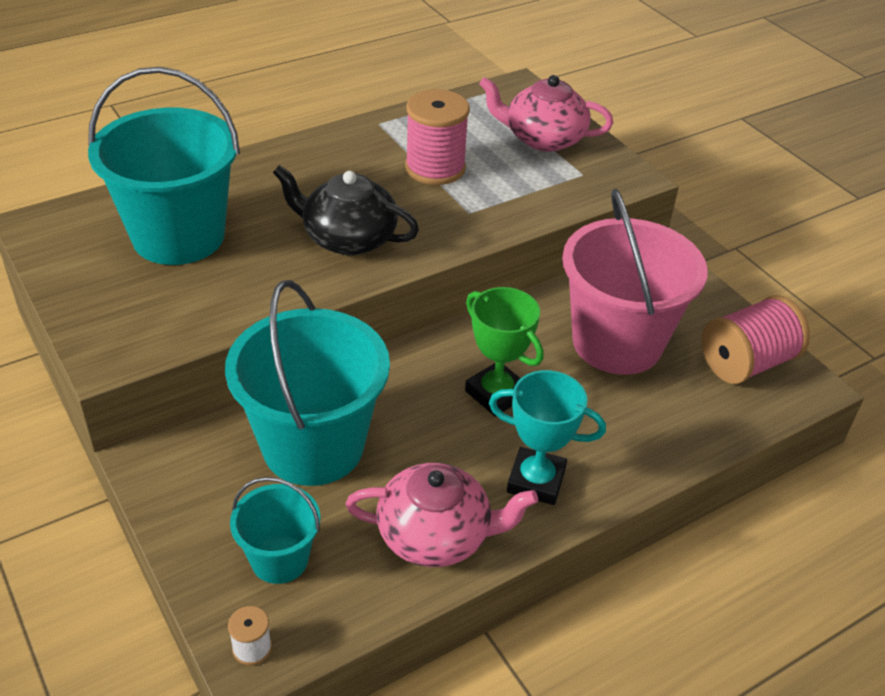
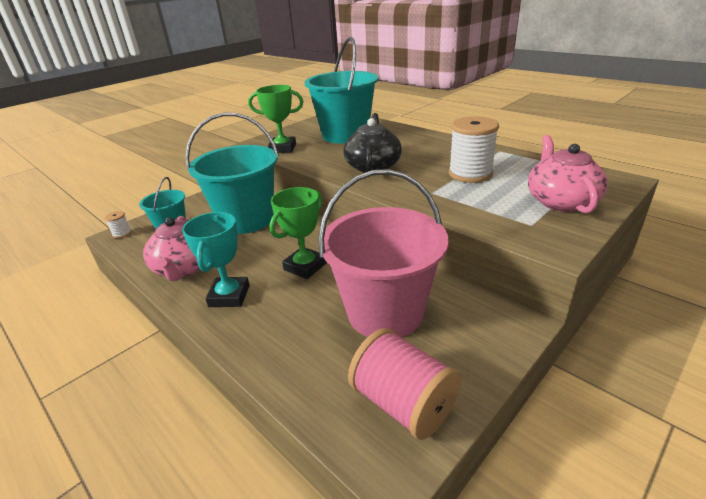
camera: 80 degrees right, 10 degrees down
(176, 322) = (283, 148): none -> green trophy
(435, 168) = (470, 174): pink spool -> white spool

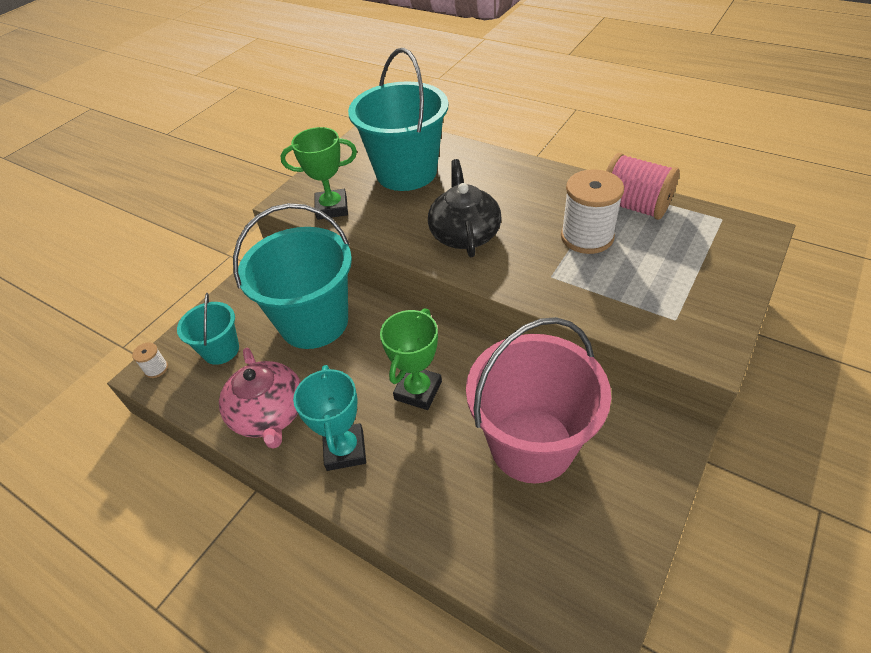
camera: 10 degrees left, 15 degrees up
(403, 403) = (584, 559): pink spool -> pink spool (634, 206)
(560, 201) = (699, 276): pink teapot -> none

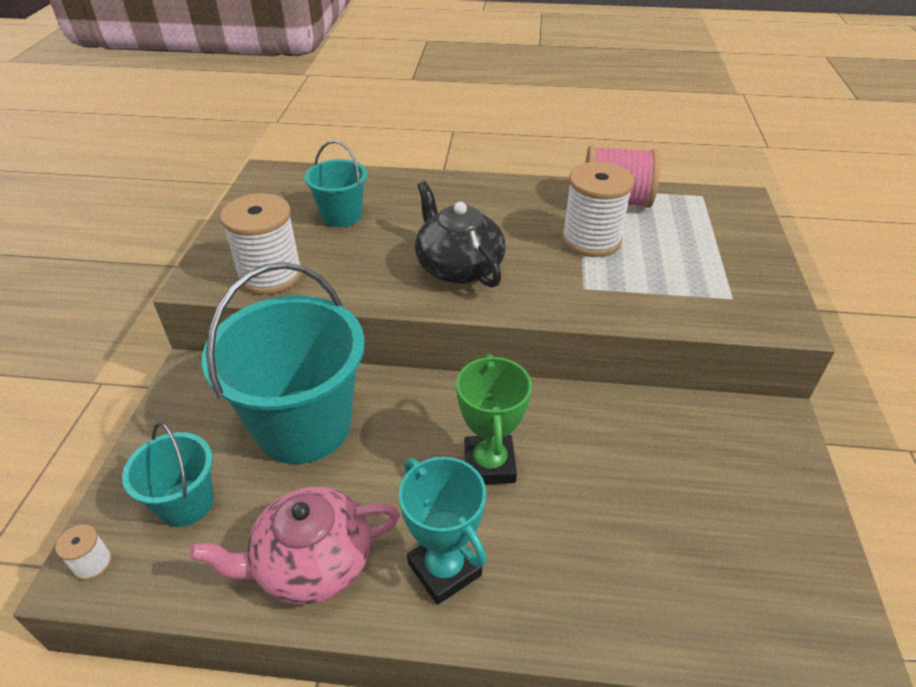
camera: 30 degrees left, 5 degrees down
(269, 414) = (311, 563): pink teapot -> pink teapot turned 120 degrees clockwise
(332, 208) = (270, 275): green trophy -> white spool
(406, 172) = (341, 216): turquoise bucket -> turquoise bucket, size x0.51
(531, 444) = (653, 479): pink bucket -> none

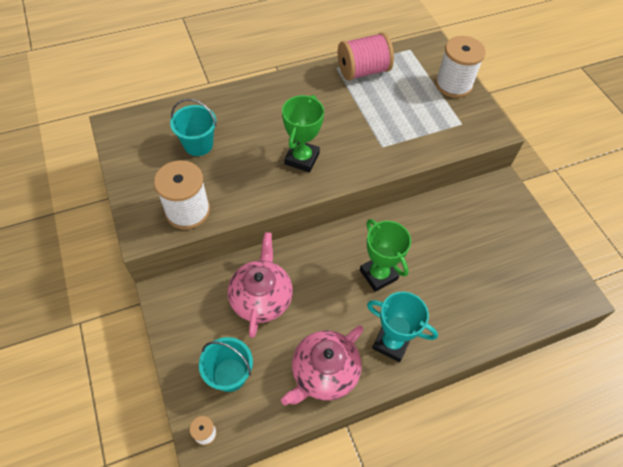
camera: 30 degrees left, 15 degrees up
(303, 425) = (261, 297): turquoise bucket -> pink teapot
(458, 267) = (302, 158): black teapot -> green trophy
(591, 240) = (366, 108): white spool -> white spool (453, 84)

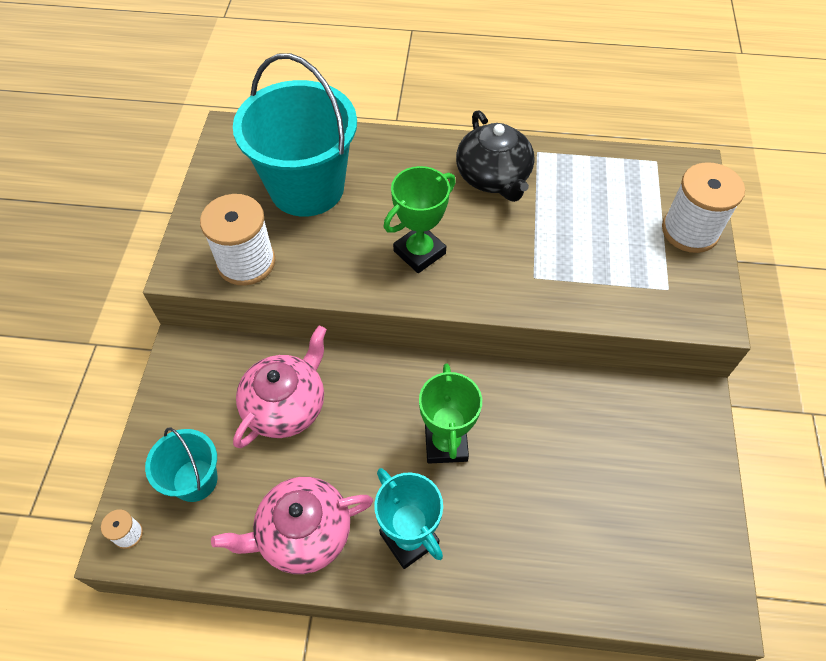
camera: 30 degrees right, 0 degrees up
(198, 145) = (307, 188): turquoise bucket -> turquoise bucket, size x1.95
(319, 93) = (493, 177): none -> black teapot
(363, 71) = (571, 168): pink spool -> none

